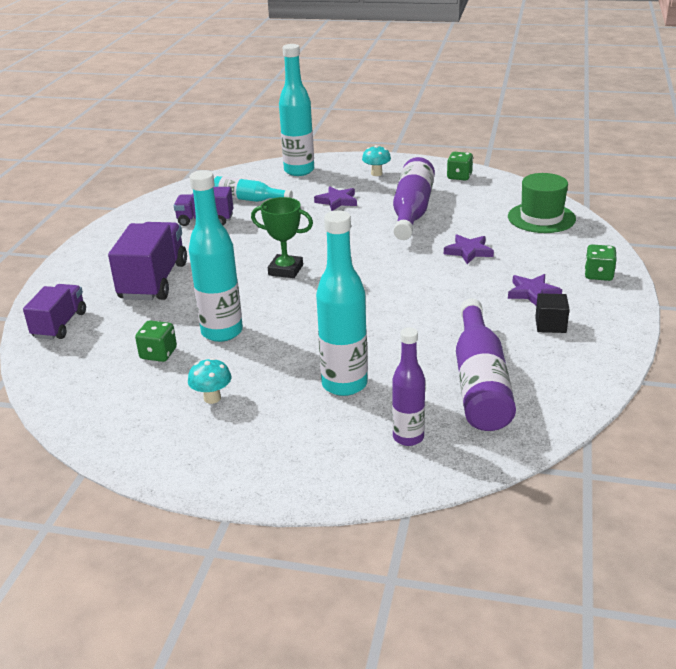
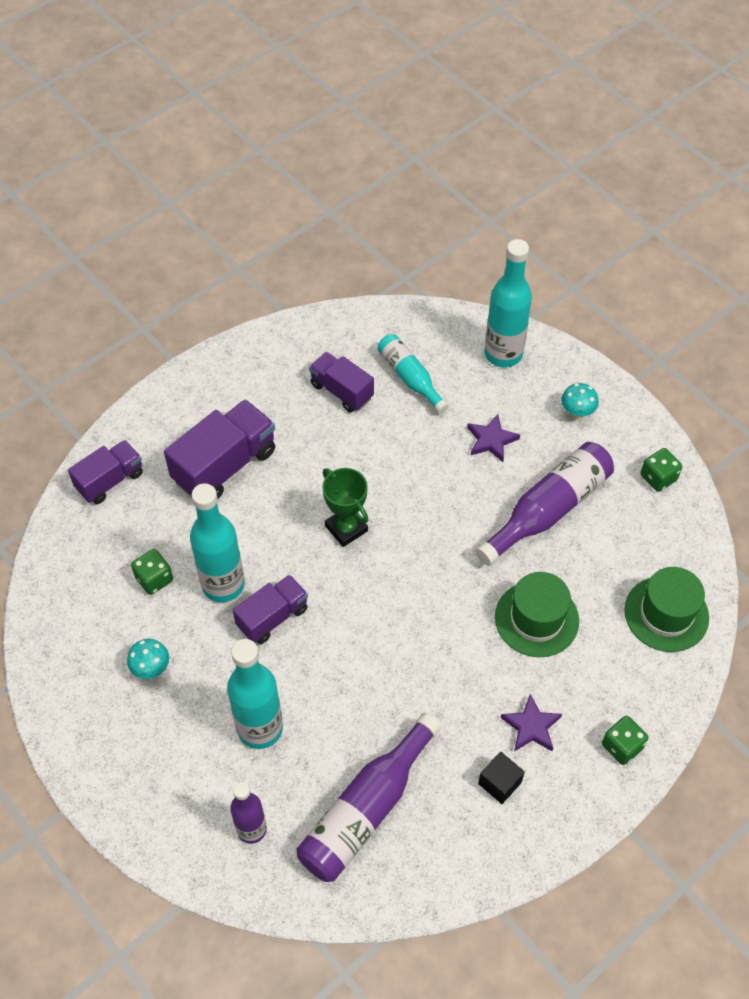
camera: 35 degrees right, 25 degrees up
(282, 329) = (272, 617): none -> purple truck
(468, 251) = (536, 619): purple star -> green hat

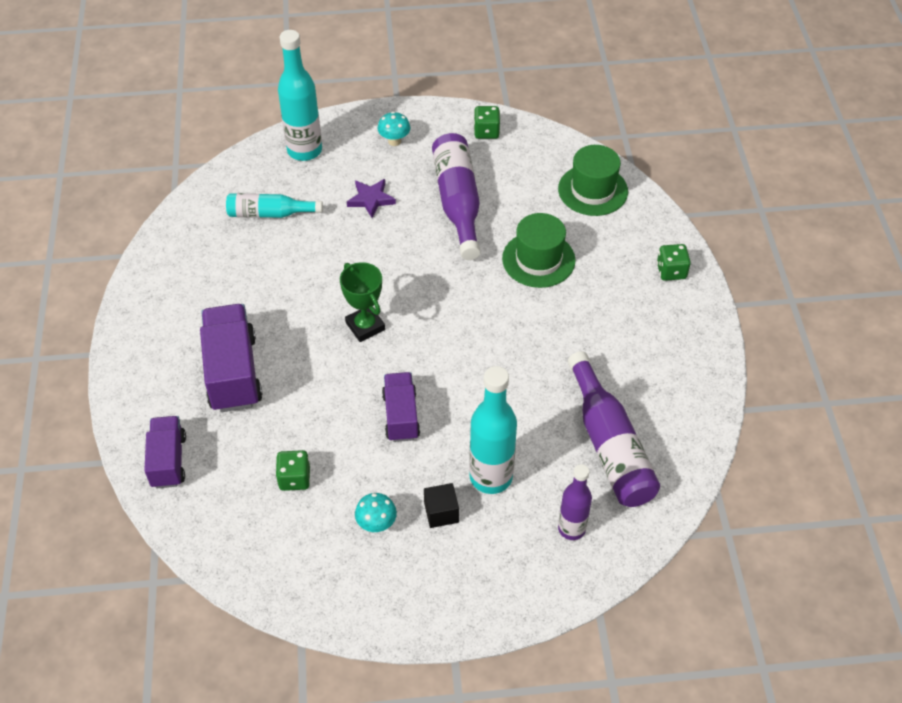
camera: 55 degrees left, 5 degrees down
(223, 585) = (343, 433): turquoise bottle -> none
(341, 391) = (239, 260): purple truck -> none
(346, 528) = (365, 326): green trophy -> green trophy turned 60 degrees clockwise
(499, 783) = (648, 353): black cube -> black cube (441, 512)
(531, 726) = (619, 311): purple star -> none

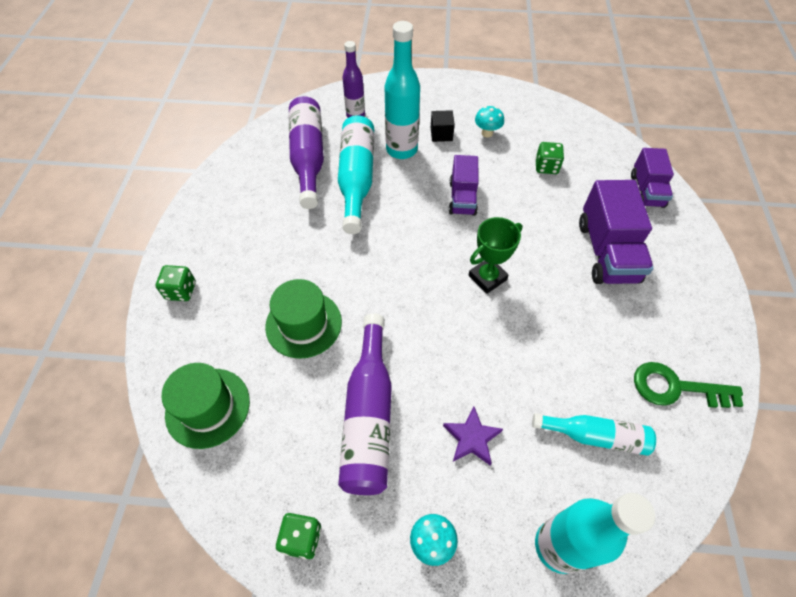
camera: 170 degrees left, 5 degrees up
(192, 256) = (675, 387): none -> green key
(365, 326) = (487, 278): green trophy -> green trophy turned 75 degrees clockwise
(537, 423) = (356, 179): none -> turquoise bottle

